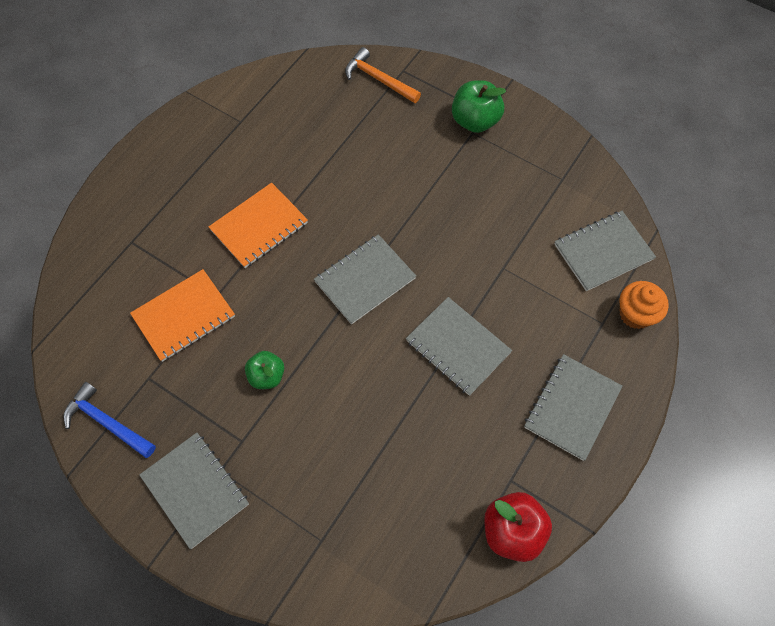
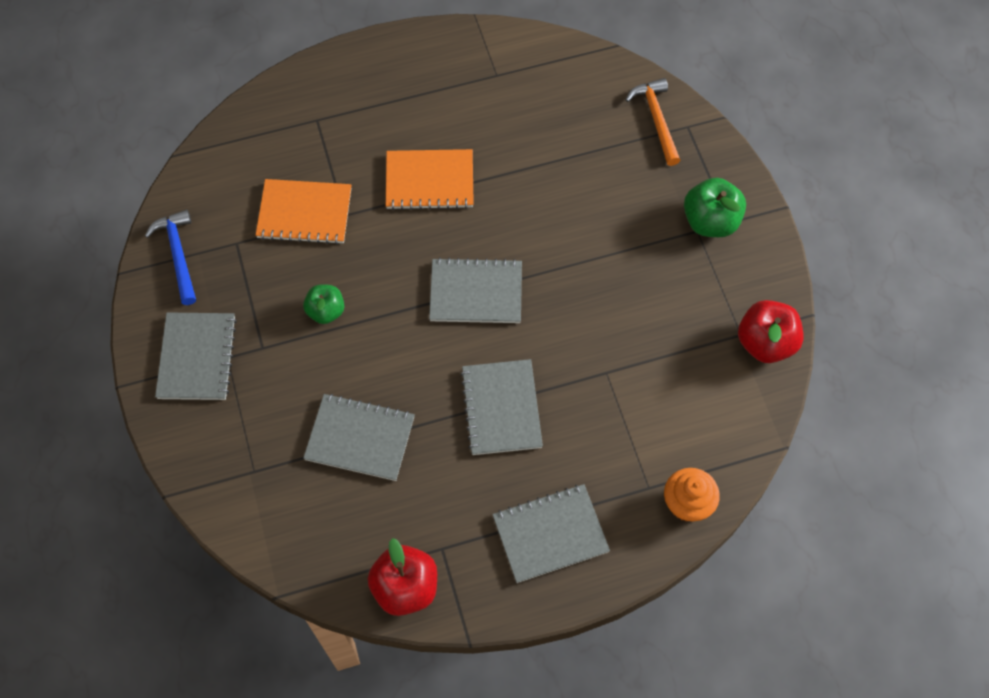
camera: 40 degrees right, 0 degrees up
(582, 173) = (765, 343): none -> red apple
(603, 252) = (713, 427): grey notebook -> grey notebook (360, 438)

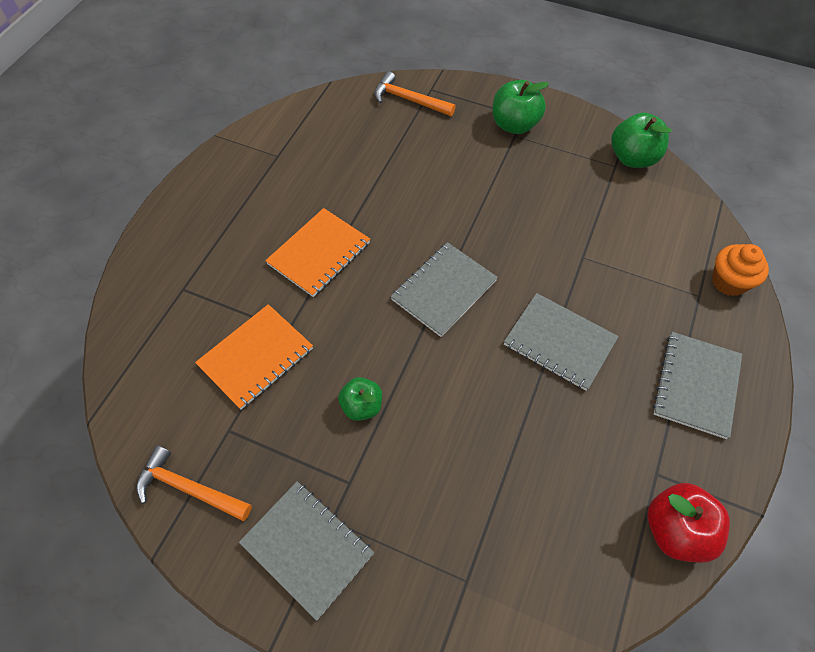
camera: 50 degrees left, 5 degrees down
(178, 254) = (188, 488): blue hammer -> orange hammer
(360, 438) = (504, 465): grey notebook -> none
(765, 343) = (632, 158): red apple -> green apple

